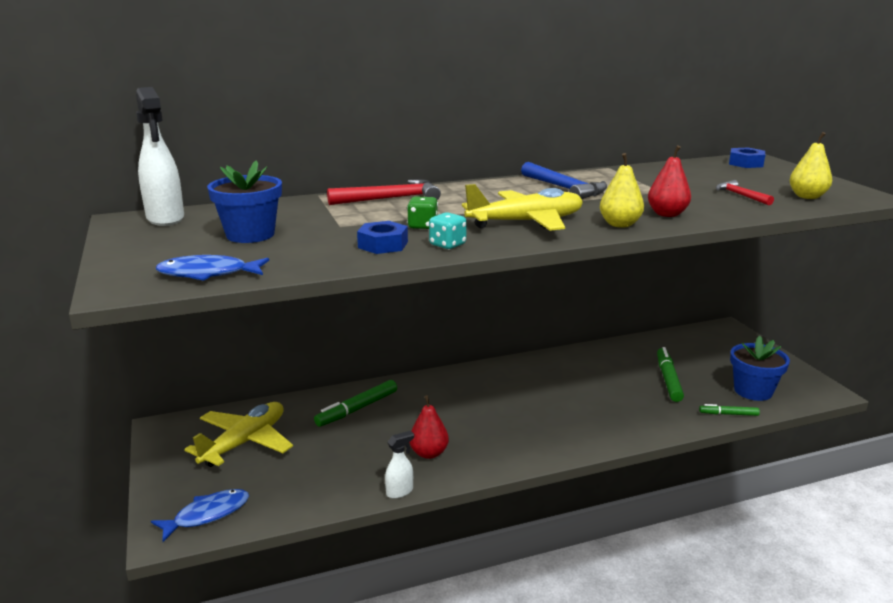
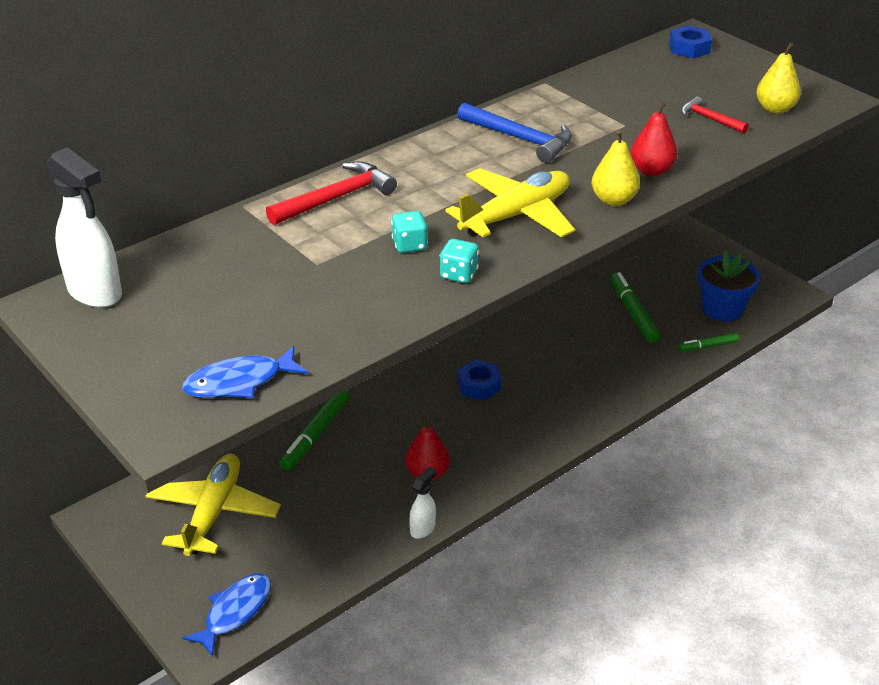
camera: 20 degrees left, 15 degrees up
(250, 235) = (227, 302): blue flower pot -> none
(383, 245) = (390, 289): blue nut -> blue nut (479, 385)
(422, 226) = (409, 245): green dice -> turquoise dice

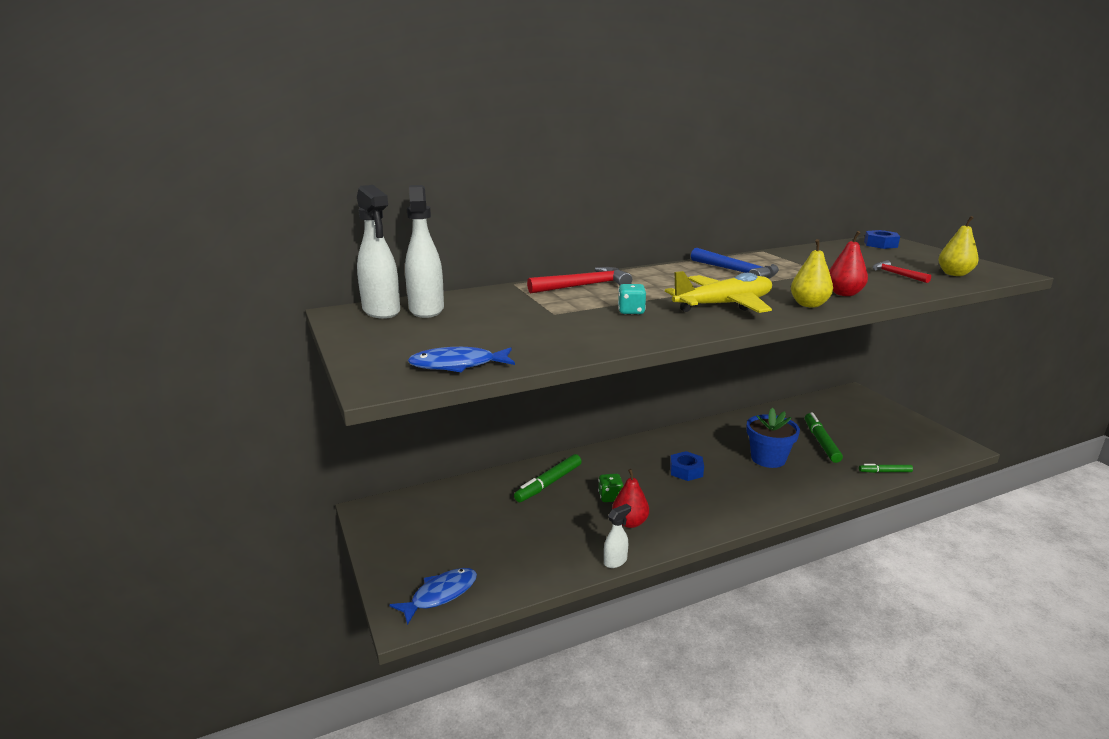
camera: 15 degrees right, 15 degrees down
(152, 280) = (426, 309): none -> white spray bottle
(214, 512) = (453, 521): yellow plane -> none
(396, 441) = (610, 497): none -> green dice
(459, 274) = (666, 329): turquoise dice -> none
(722, 309) = (898, 449): blue flower pot -> blue flower pot (768, 458)

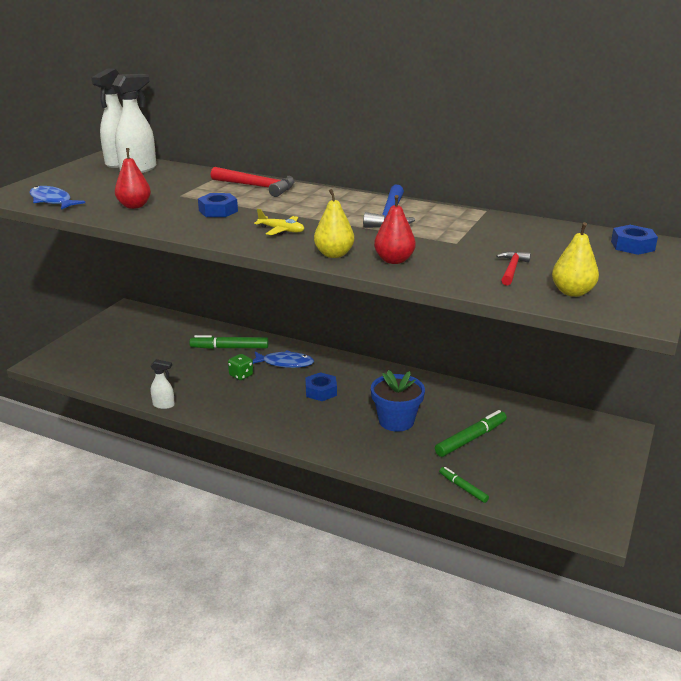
camera: 50 degrees right, 5 degrees up
(440, 595) = (70, 364): blue fish -> blue fish (285, 363)
(629, 522) = (217, 394): red pear -> red pear (134, 206)
(631, 311) = (218, 211): turquoise dice -> blue nut
(723, 305) = (281, 230): yellow plane -> yellow plane, size x0.48

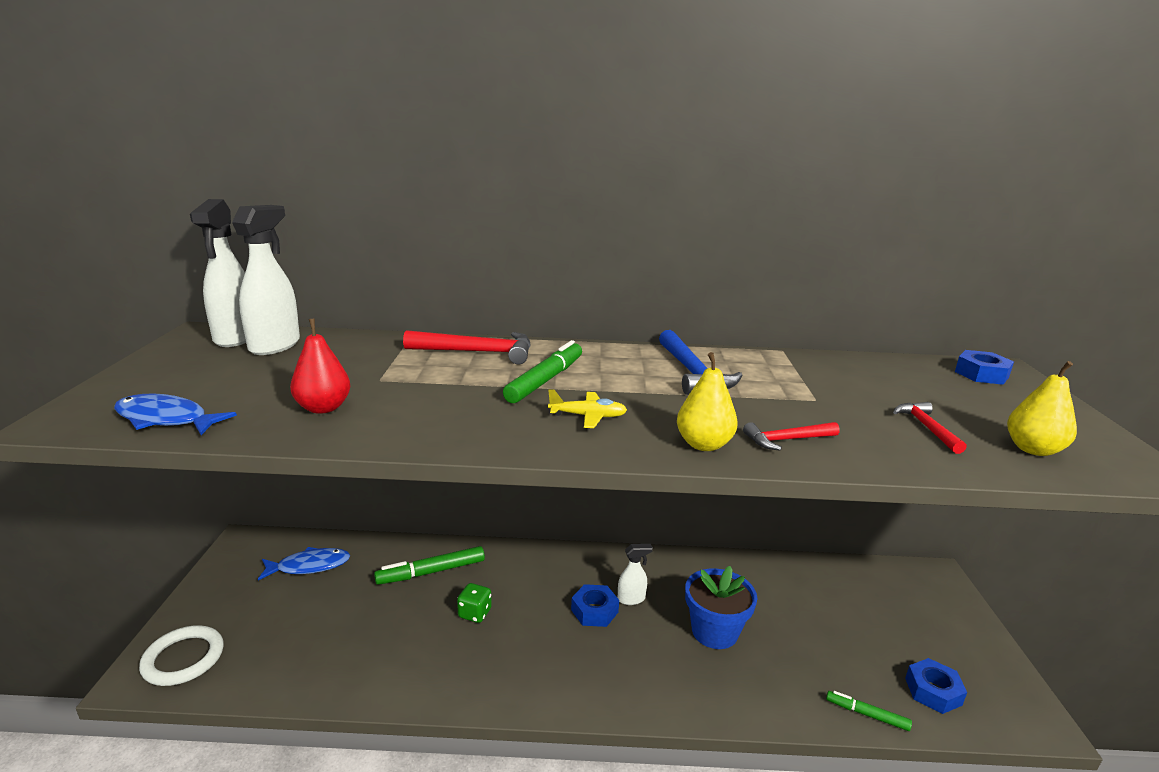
camera: 25 degrees left, 5 degrees down
(66, 360) = (183, 659): none -> white ring
(164, 405) = (393, 700): white spray bottle -> white spray bottle (631, 599)
(218, 211) = (463, 397): blue nut -> blue nut (933, 691)
(285, 363) = (520, 578): blue fish -> blue fish (309, 566)
(394, 260) = (787, 440): red pear -> red hammer
(470, 439) = (812, 633): green marker -> green marker (545, 380)

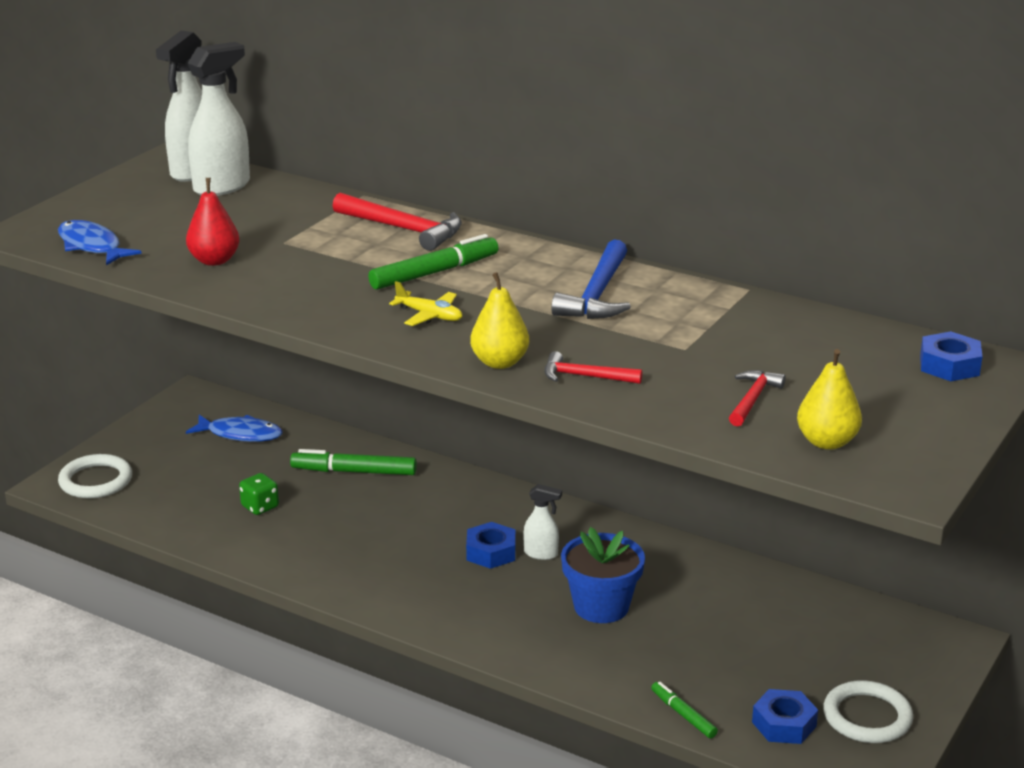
camera: 30 degrees right, 5 degrees up
(475, 613) = (368, 519): green dice -> green dice (260, 507)
(967, 660) = (867, 717): none -> white ring

